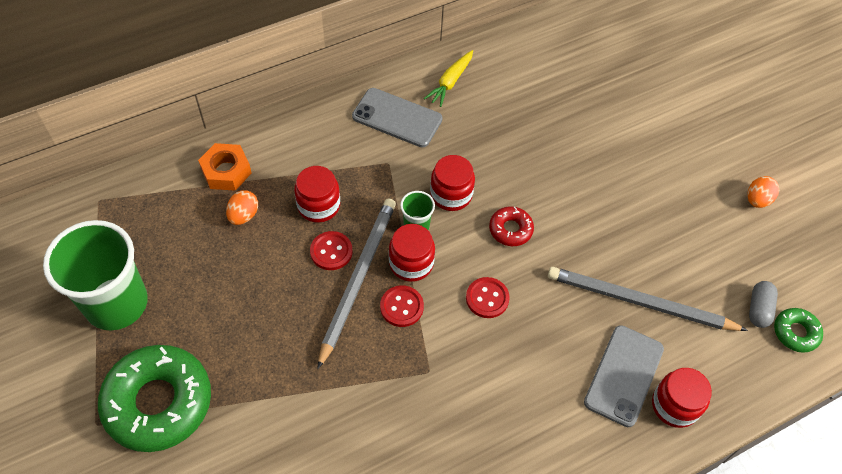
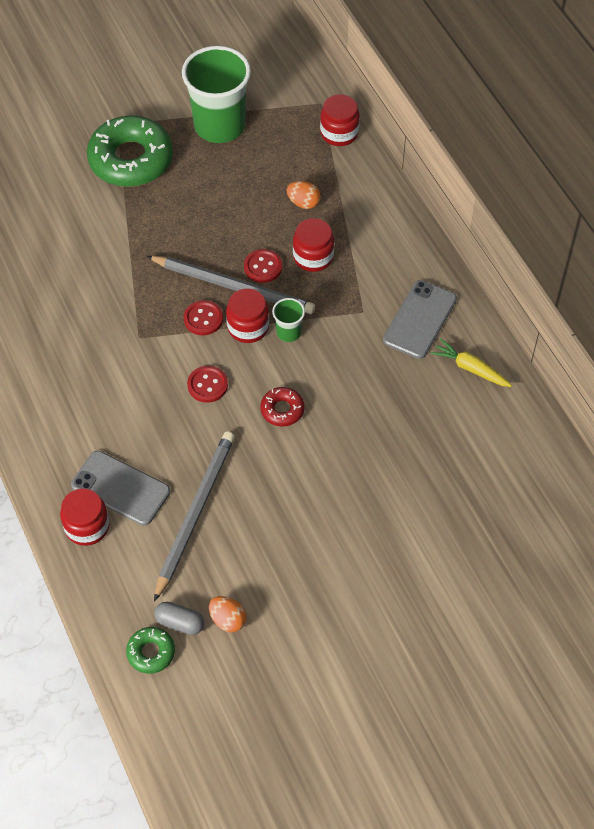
camera: 95 degrees right, 0 degrees up
(226, 171) = (352, 187): orange nut -> none
(451, 194) = (324, 362): red jar -> red jar (339, 133)
(757, 200) = (314, 652): orange egg -> orange egg (228, 620)

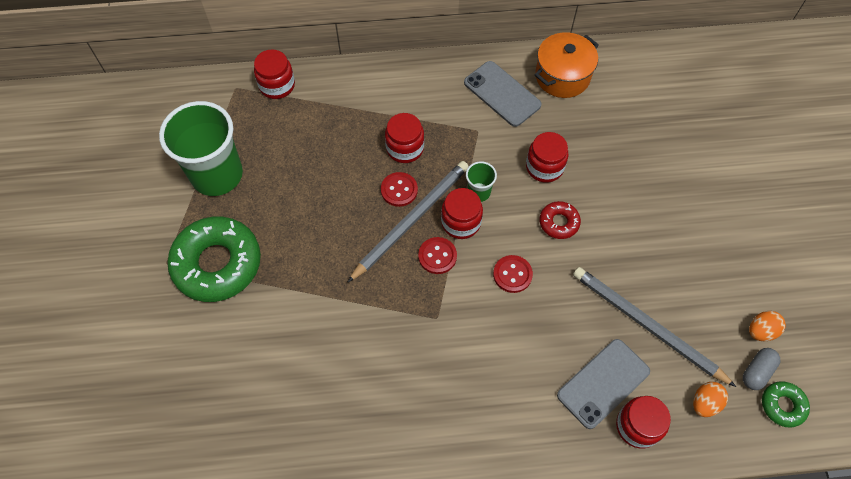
camera: 70 degrees left, 5 degrees up
(303, 203) = (341, 136): orange egg -> orange egg (705, 403)
(344, 381) = (544, 167): none -> red jar
(470, 368) = (562, 76): yellow carrot -> orange pot

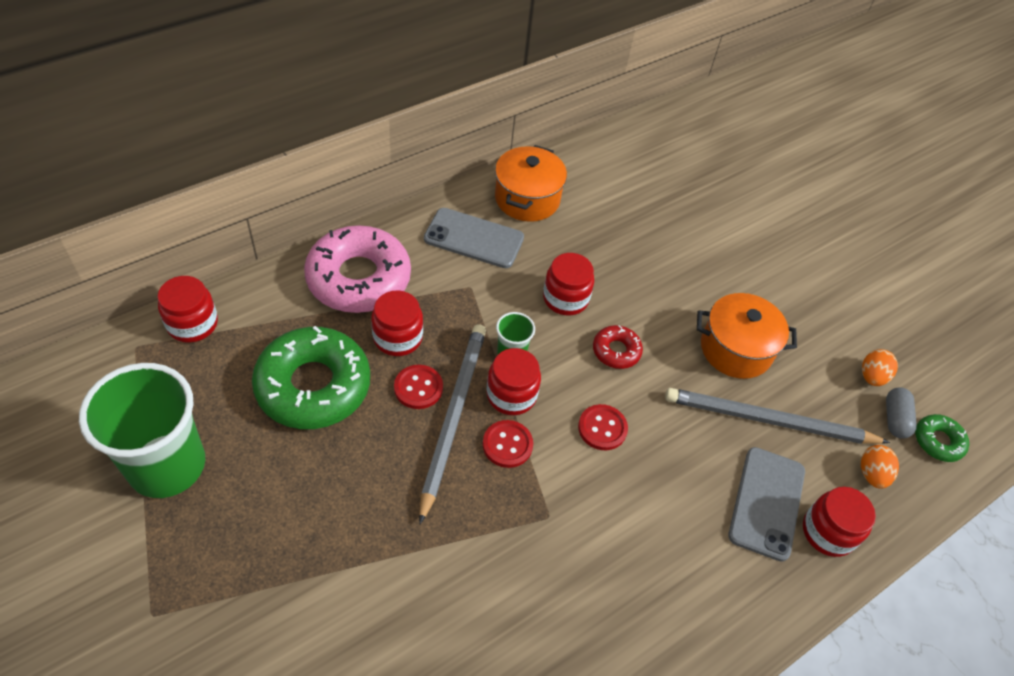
camera: 35 degrees left, 10 degrees down
(217, 264) = (229, 581): green donut -> green donut (313, 386)
(401, 94) = (359, 278): none -> pink donut
(657, 261) = (736, 349): none -> orange pot

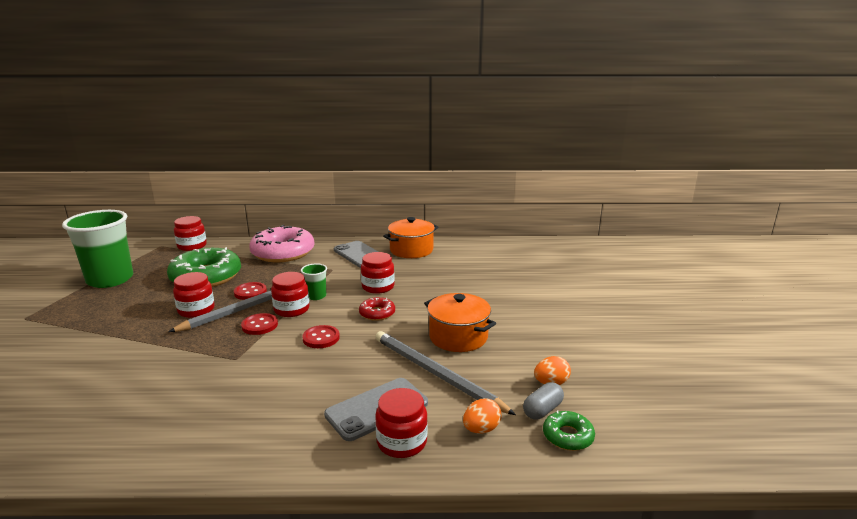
camera: 40 degrees right, 30 degrees down
(398, 337) = (269, 274): red jar -> red jar (196, 310)

